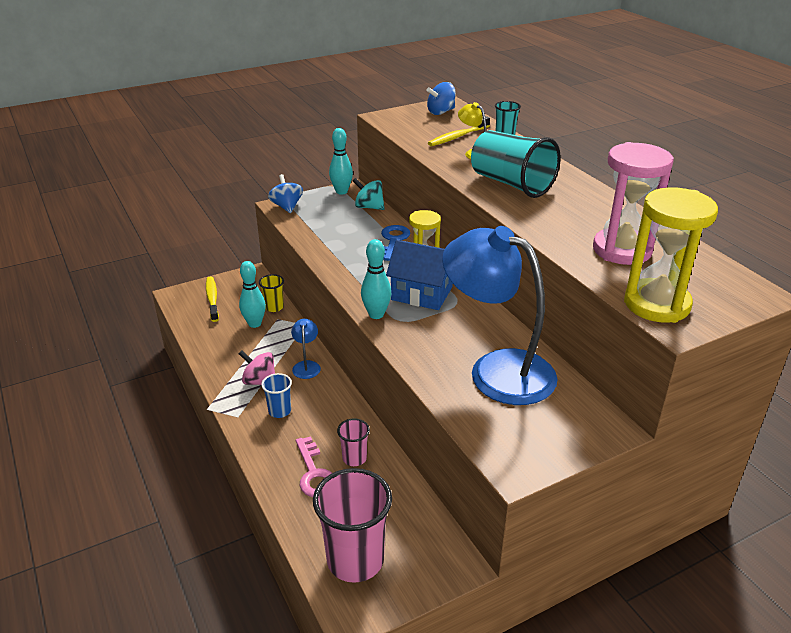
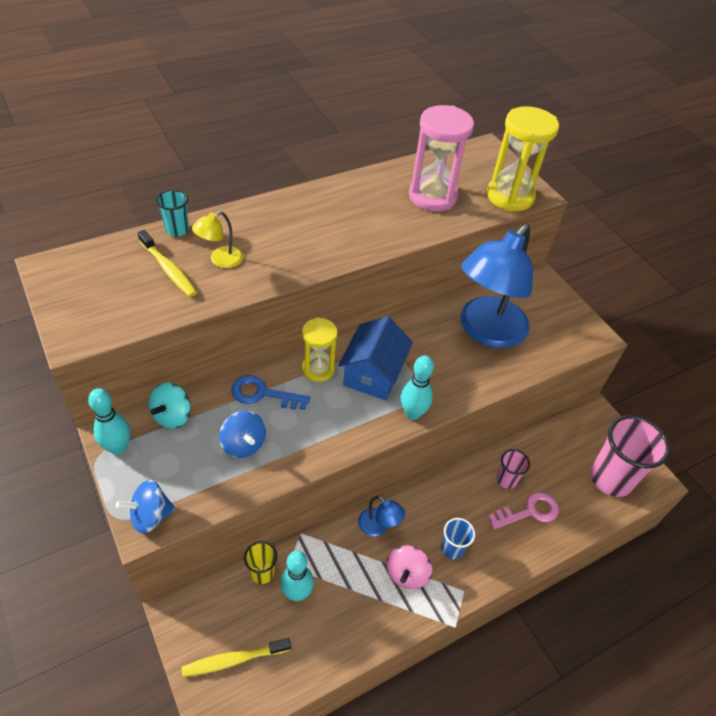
camera: 95 degrees left, 15 degrees up
(306, 366) = (378, 527): blue lamp -> blue lamp turned 135 degrees counterclockwise
(441, 112) = (78, 277): blue spinning top -> blue spinning top (243, 444)
(511, 184) = (304, 242): turquoise cup -> none

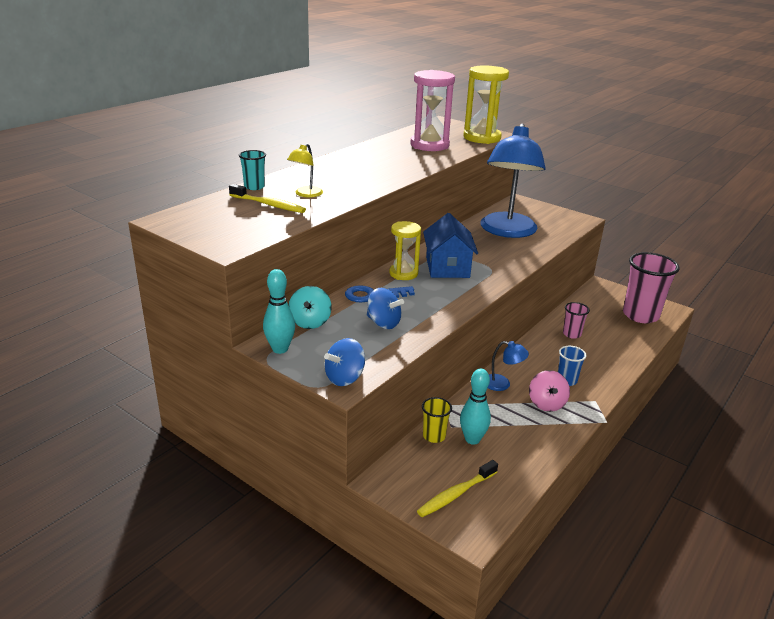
camera: 20 degrees left, 20 degrees down
(412, 413) = (495, 280): turquoise bowling pin -> none
(529, 511) = (602, 346): pink key -> none

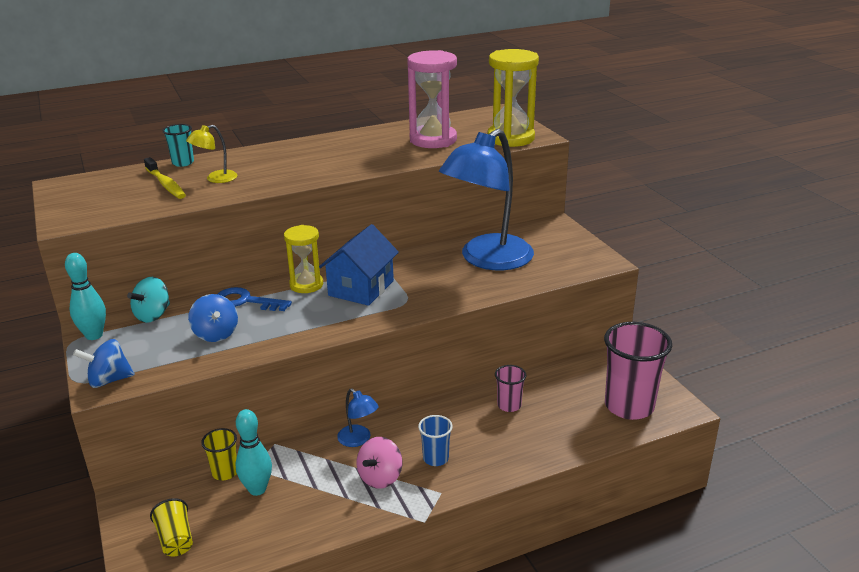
camera: 30 degrees right, 0 degrees up
(455, 494) = (175, 539): yellow toothbrush -> yellow cup

